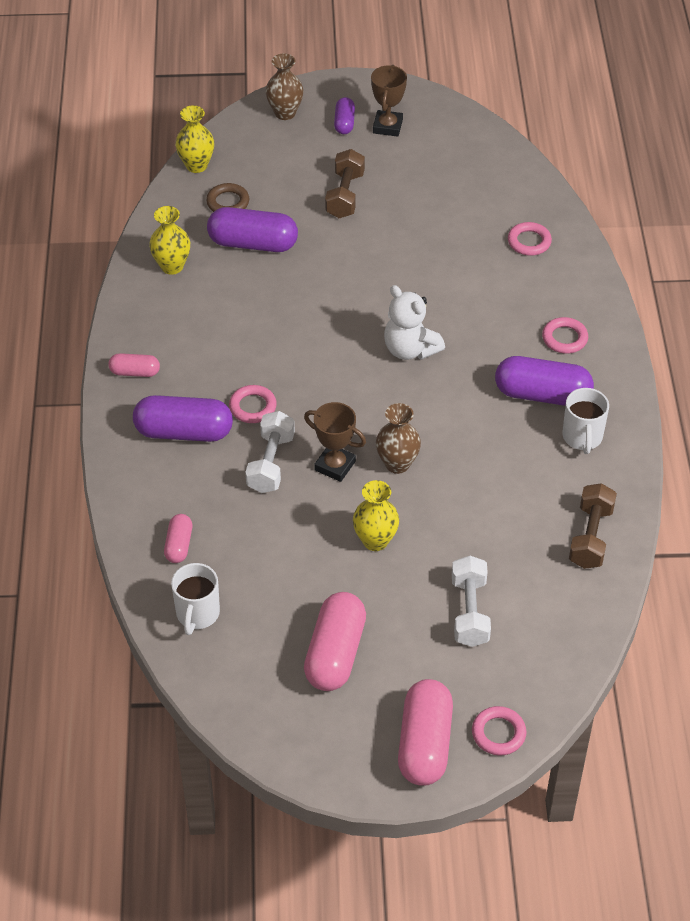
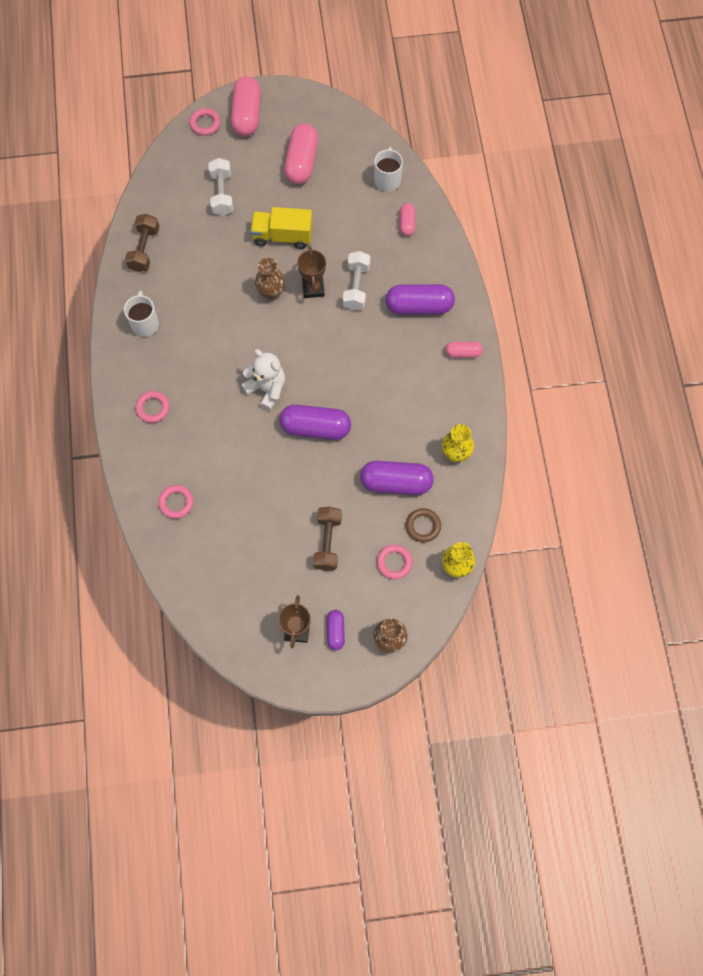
camera: 175 degrees right, 20 degrees up
(253, 407) = (374, 330): pink ring -> pink ring (394, 562)
(335, 466) = (313, 288): brown trophy -> brown trophy turned 60 degrees clockwise
(375, 541) = (282, 236): yellow vase -> yellow truck
(542, 395) = (171, 356): purple capsule -> purple capsule (315, 427)

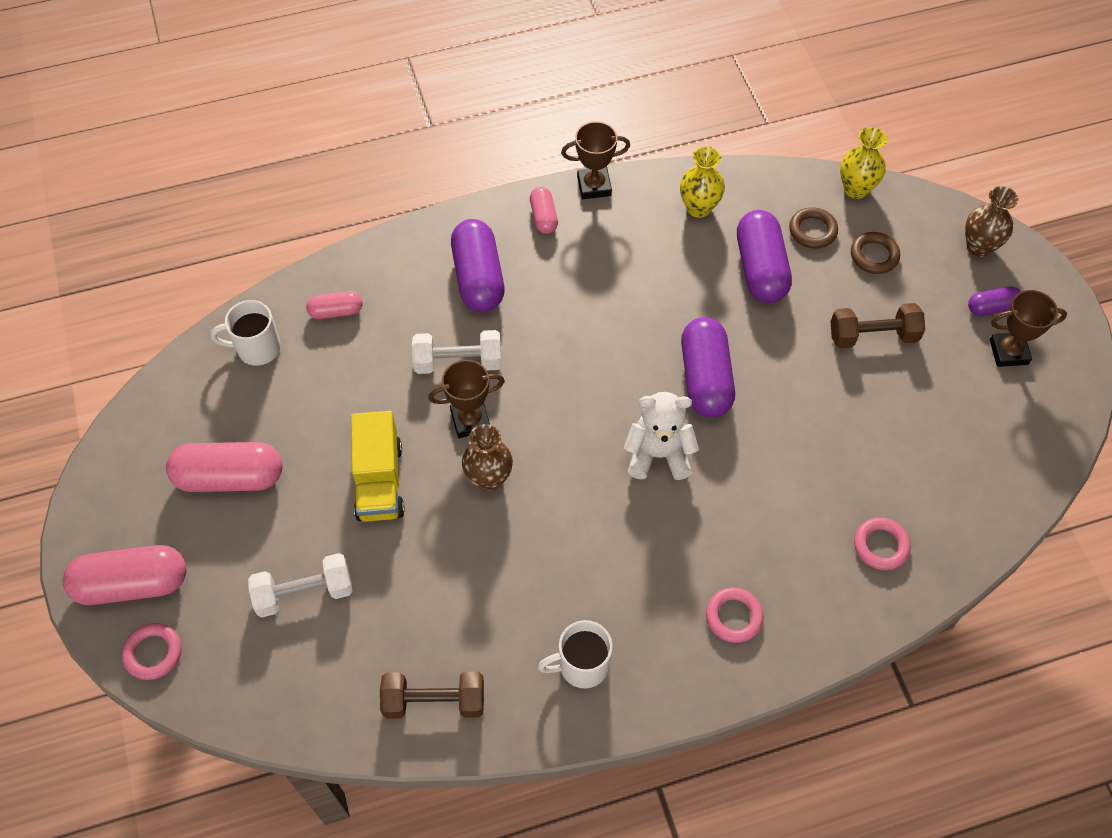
camera: 100 degrees left, 10 degrees down
(267, 389) = (658, 455): white teddy bear -> white teddy bear turned 60 degrees clockwise
(394, 562) = (874, 255): pink ring -> brown ring
(485, 389) = (594, 186): none -> brown trophy

